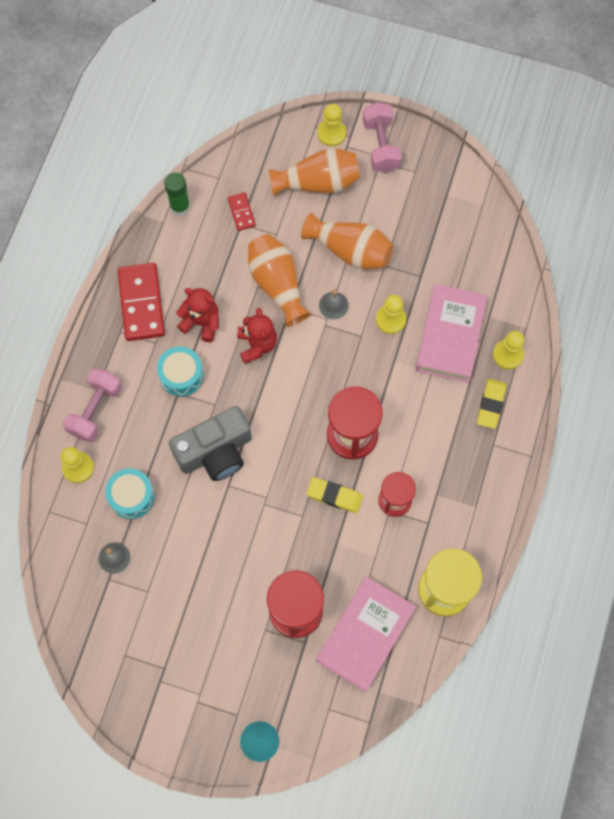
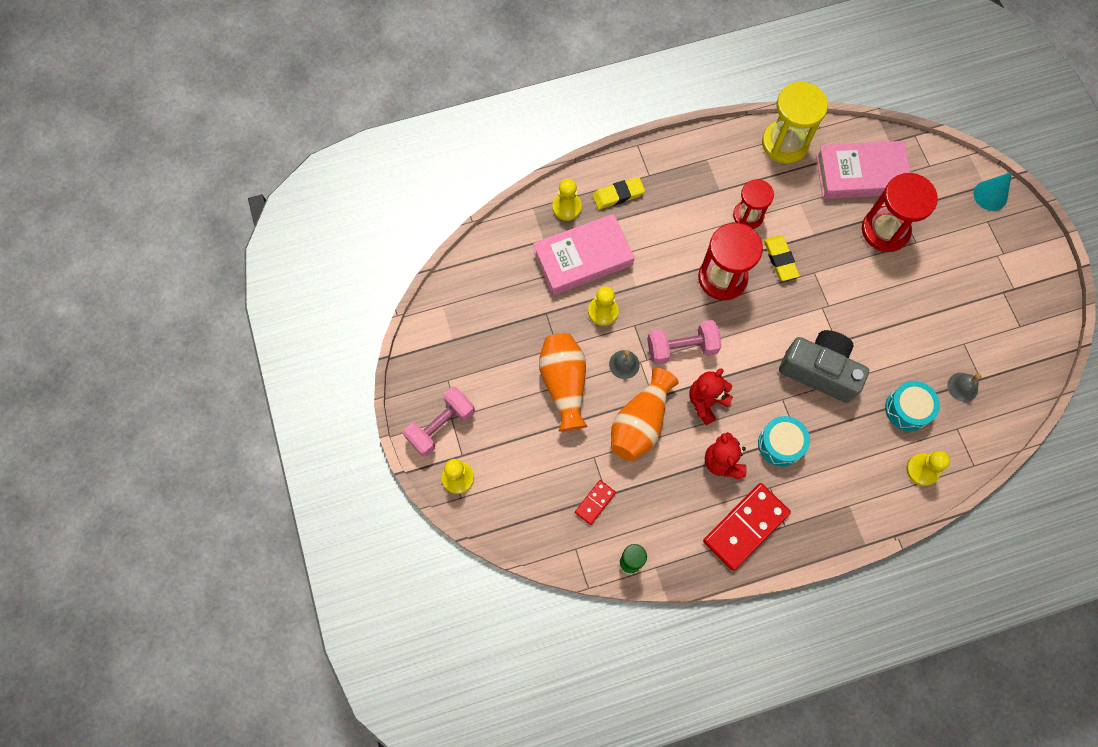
camera: 125 degrees left, 0 degrees up
(95, 410) = (866, 493): pink dumbbell -> pink dumbbell (681, 348)
(318, 183) = (517, 455): orange vase -> none

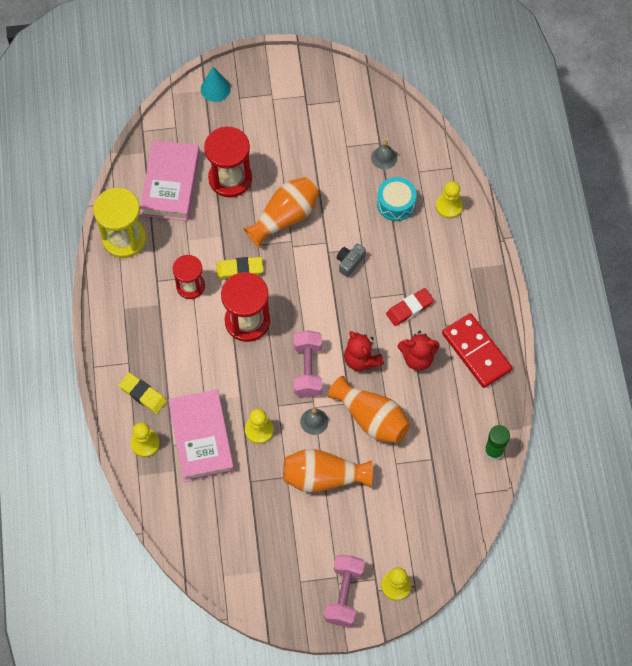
camera: 80 degrees left, 5 degrees down
(441, 426) = (344, 594): pink dumbbell -> pink dumbbell turned 45 degrees clockwise
(595, 502) = (437, 470): red domino -> none
(618, 195) = (143, 394): yellow eraser -> yellow eraser turned 45 degrees counterclockwise
(780, 444) = (409, 308): turquoise drum -> red eraser
(819, 370) = (349, 262): grey camera -> grey camera, size x0.46
(855, 294) = (285, 217): none -> orange vase

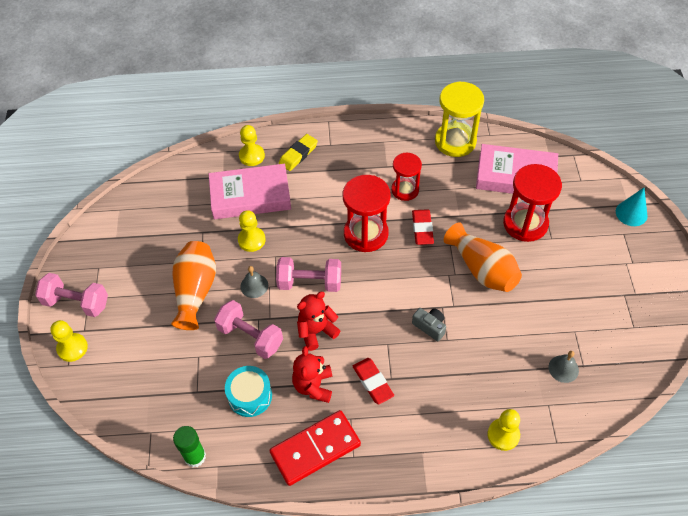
camera: 95 degrees right, 10 degrees down
(239, 269) = (422, 229): yellow eraser -> red eraser
(371, 418) = (250, 337): orange vase -> pink dumbbell
(396, 203) = (504, 377): turquoise drum -> turquoise drum (250, 396)

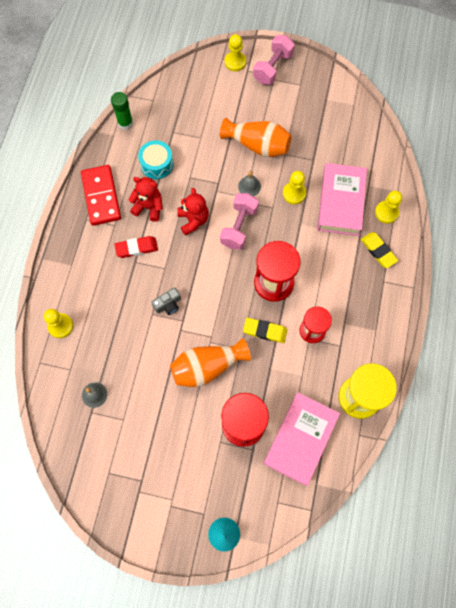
camera: 105 degrees right, 15 degrees up
(250, 337) = (204, 174): pink dumbbell -> none
(422, 229) = (265, 331): red eraser -> yellow eraser

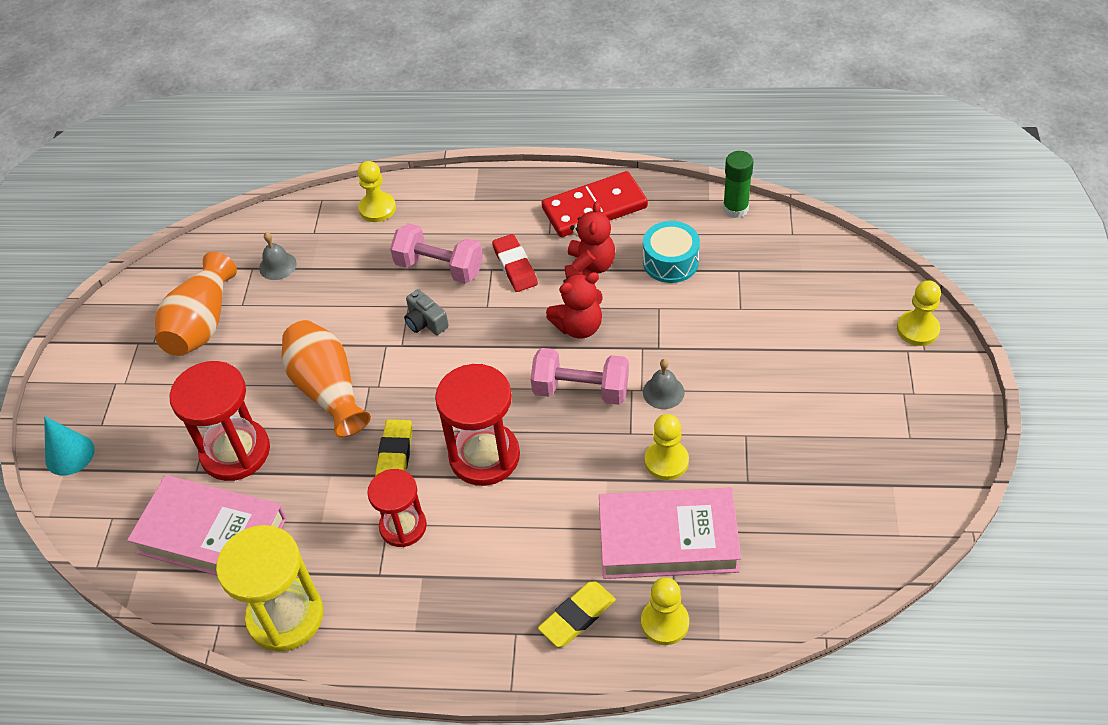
camera: 85 degrees right, 20 degrees down
(257, 145) = (751, 391): orange vase -> orange vase (202, 324)
(273, 68) = (929, 388): pink dumbbell -> pink dumbbell (439, 268)

